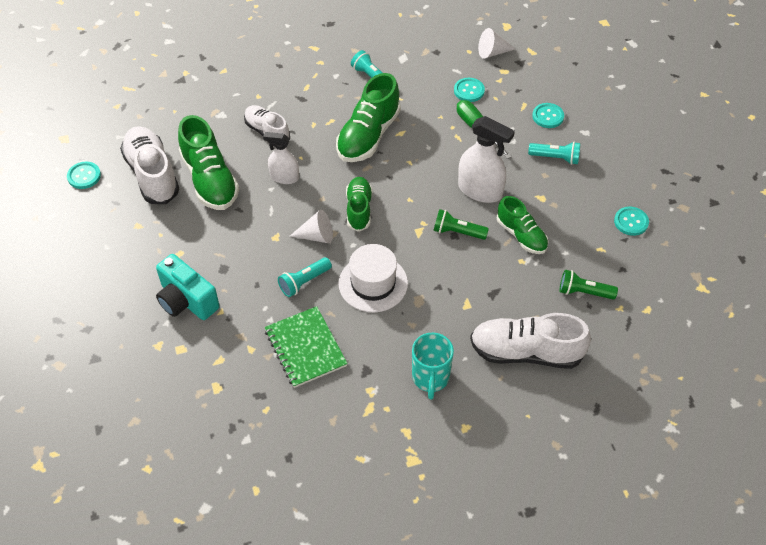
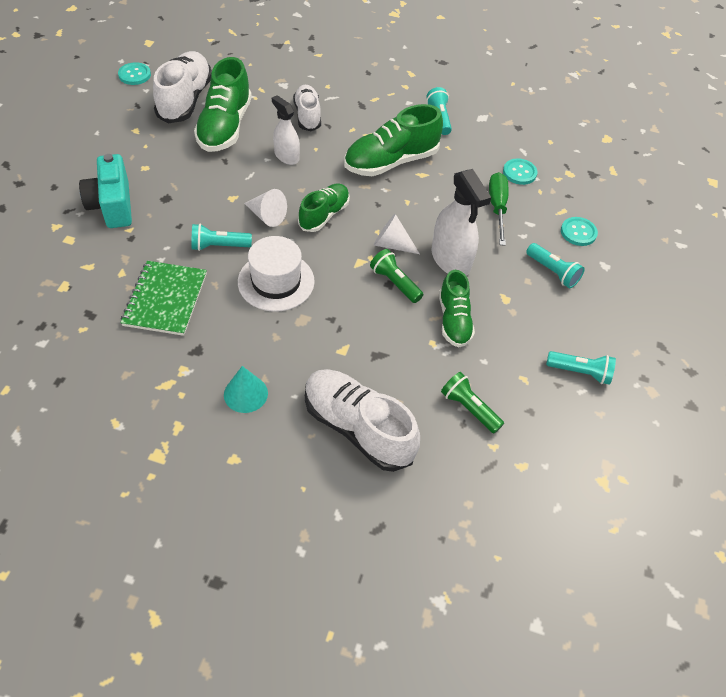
camera: 30 degrees right, 0 degrees up
(430, 378) = (245, 393): turquoise mug -> turquoise cone
(492, 52) = (572, 153): white cone -> white cone (392, 244)
(631, 222) = (580, 372): turquoise button -> turquoise flashlight

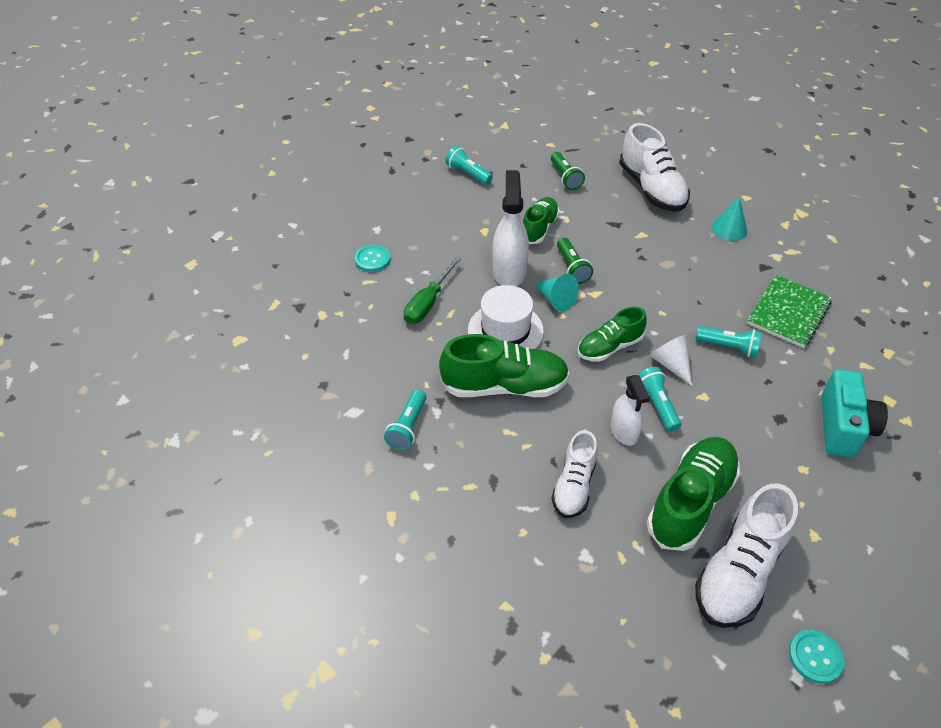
camera: 150 degrees left, 5 degrees down
(276, 281) = (681, 299): white hat -> white hat (505, 330)
(392, 244) = (556, 299): white cone -> turquoise cone
(519, 172) = (373, 330): turquoise button -> none
(552, 272) = (427, 237): turquoise flashlight -> turquoise flashlight (657, 405)

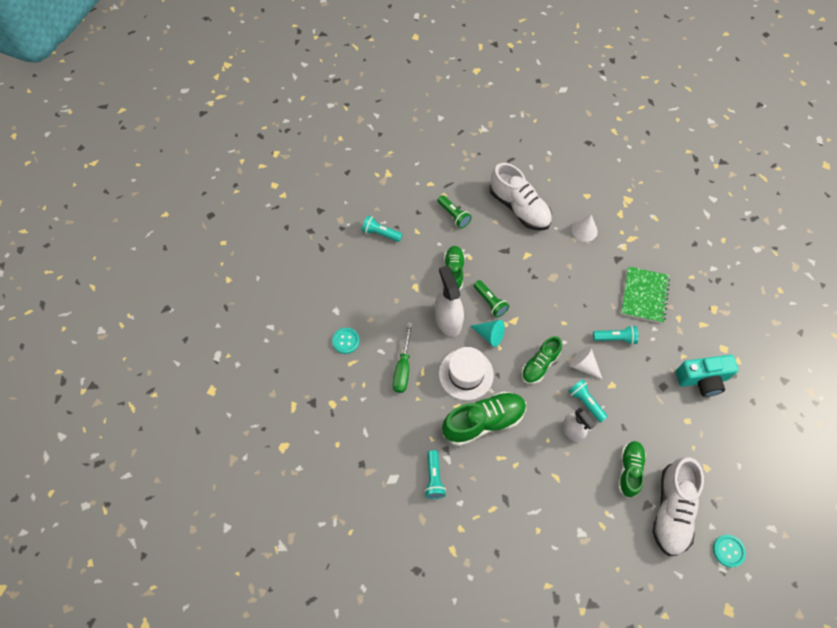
camera: 20 degrees left, 15 degrees up
(574, 486) = (556, 484): white shoe -> none
(690, 502) = (629, 470): green shoe -> green shoe, size x0.63
(729, 229) = (584, 230): turquoise cone -> white cone
(843, 427) = (702, 380): turquoise camera -> turquoise camera turned 90 degrees clockwise

